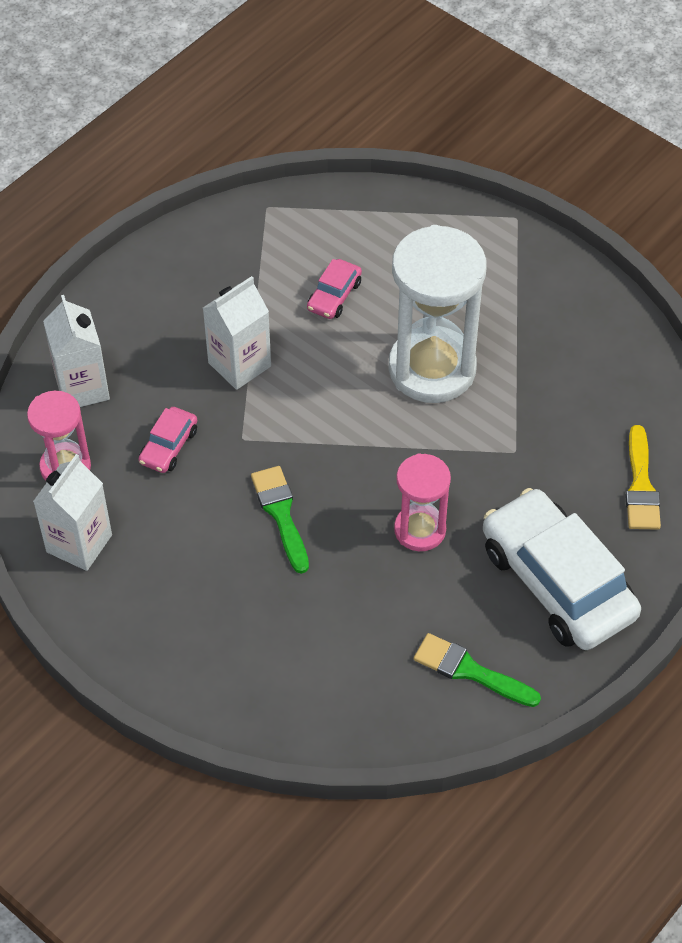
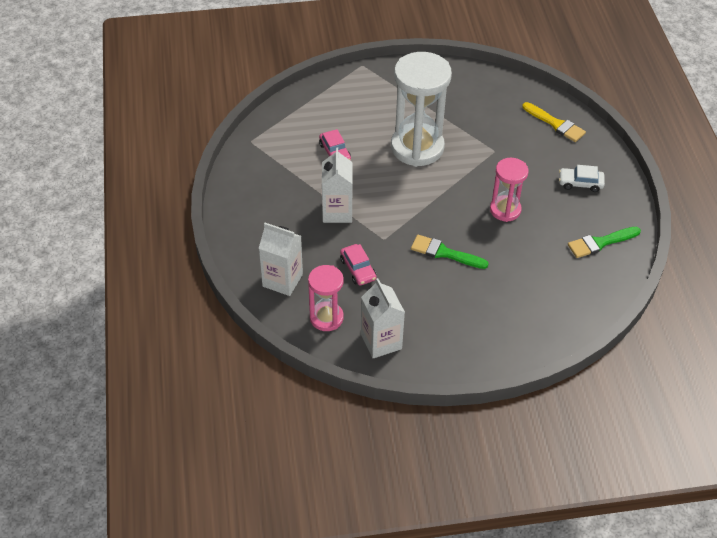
camera: 50 degrees left, 5 degrees down
(557, 582) = (580, 183): white car -> white car, size x0.44

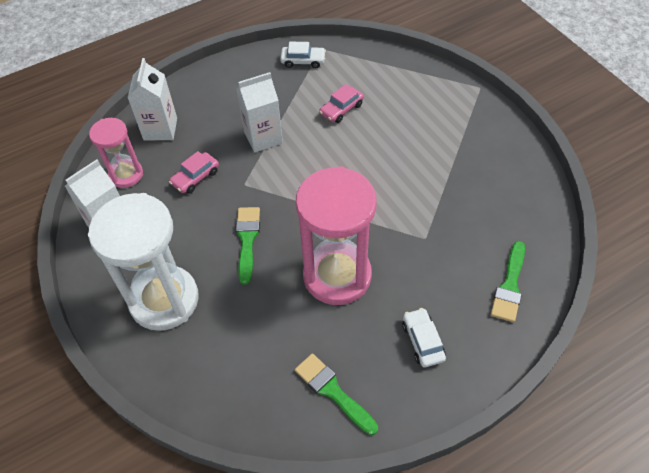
camera: 70 degrees right, 5 degrees up
(258, 158) = (303, 61): none -> white car
(417, 147) = (387, 169): white hourglass -> white hourglass (164, 300)
(505, 210) = (337, 276): pink hourglass -> pink hourglass, size x1.79
(556, 124) = (509, 286): yellow brush -> green brush

